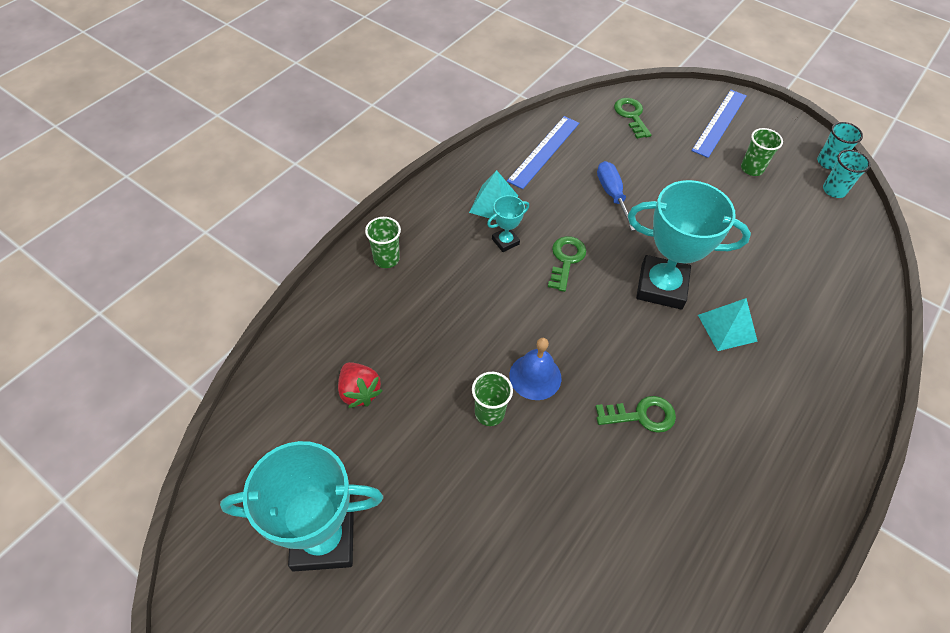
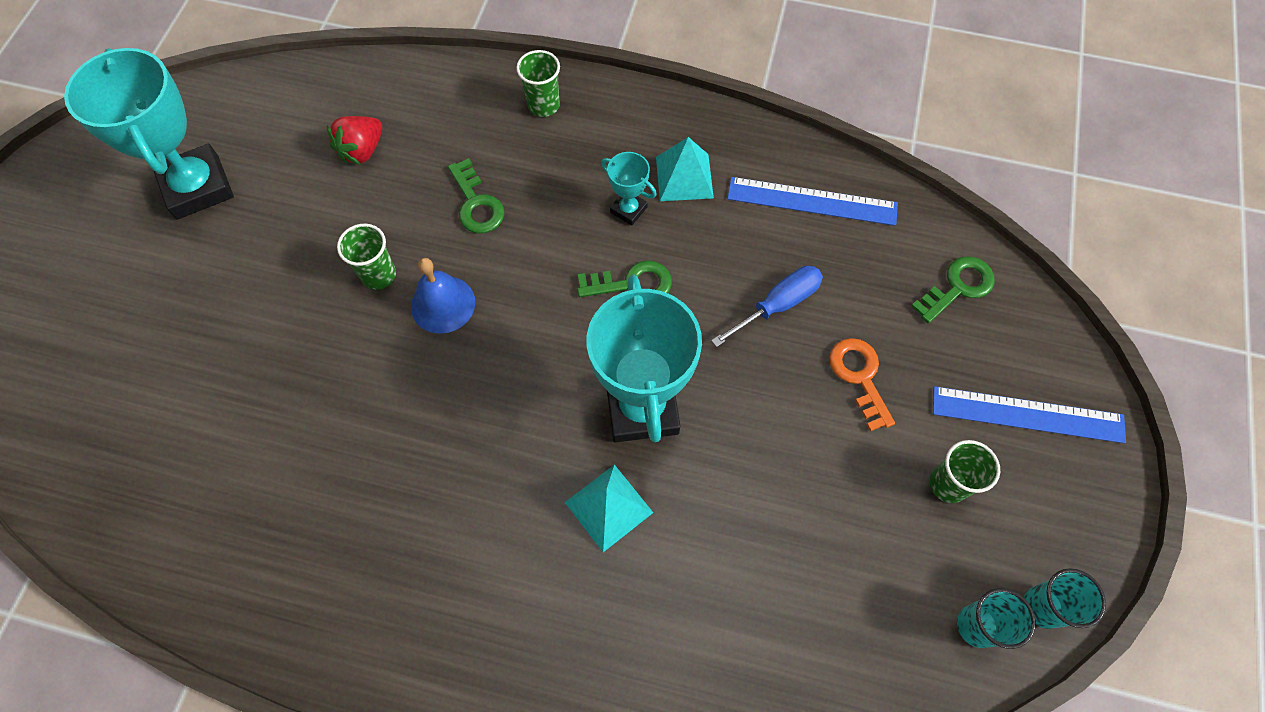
camera: 70 degrees right, 10 degrees up
(641, 415) = (431, 432): green key -> green key (476, 204)
(674, 178) = (859, 376): none -> orange key

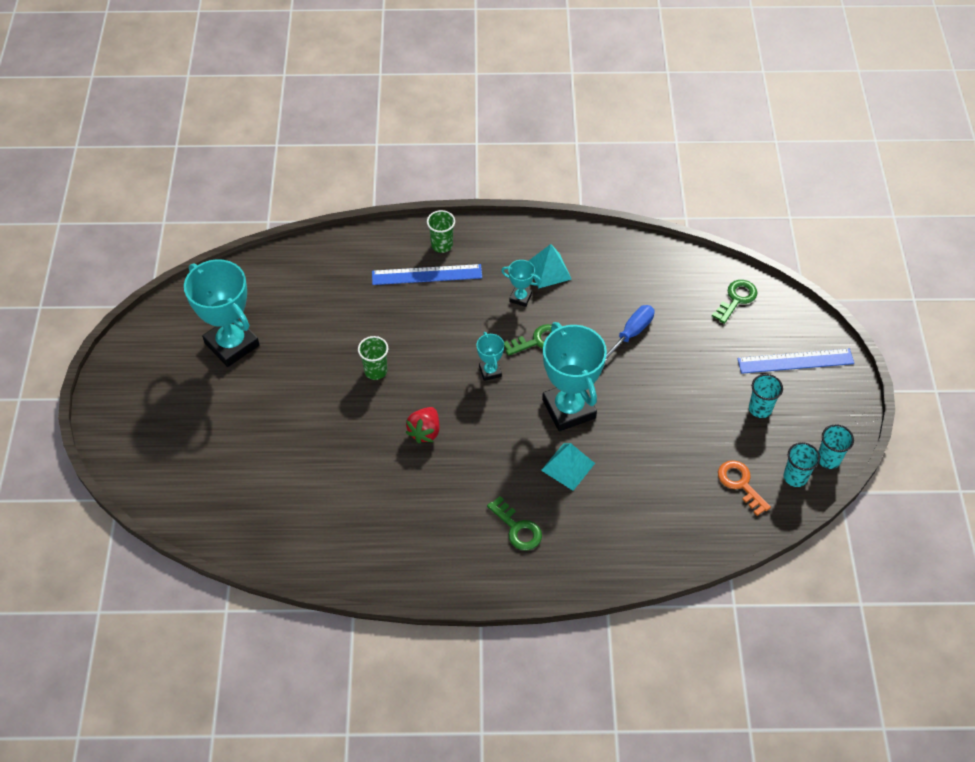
camera: 15 degrees left, 10 degrees down
(362, 151) = (333, 298): red strawberry -> red strawberry (425, 431)
(443, 304) = (424, 378): blue bell -> none
(476, 204) = (421, 315): green key -> green key (517, 528)
(544, 316) = (490, 371): none -> turquoise trophy
(812, 201) = (633, 268): blue ruler -> blue ruler (427, 275)
(859, 376) = (692, 362): orange key -> orange key (740, 484)
(948, 484) = (760, 408): green cup -> turquoise cup

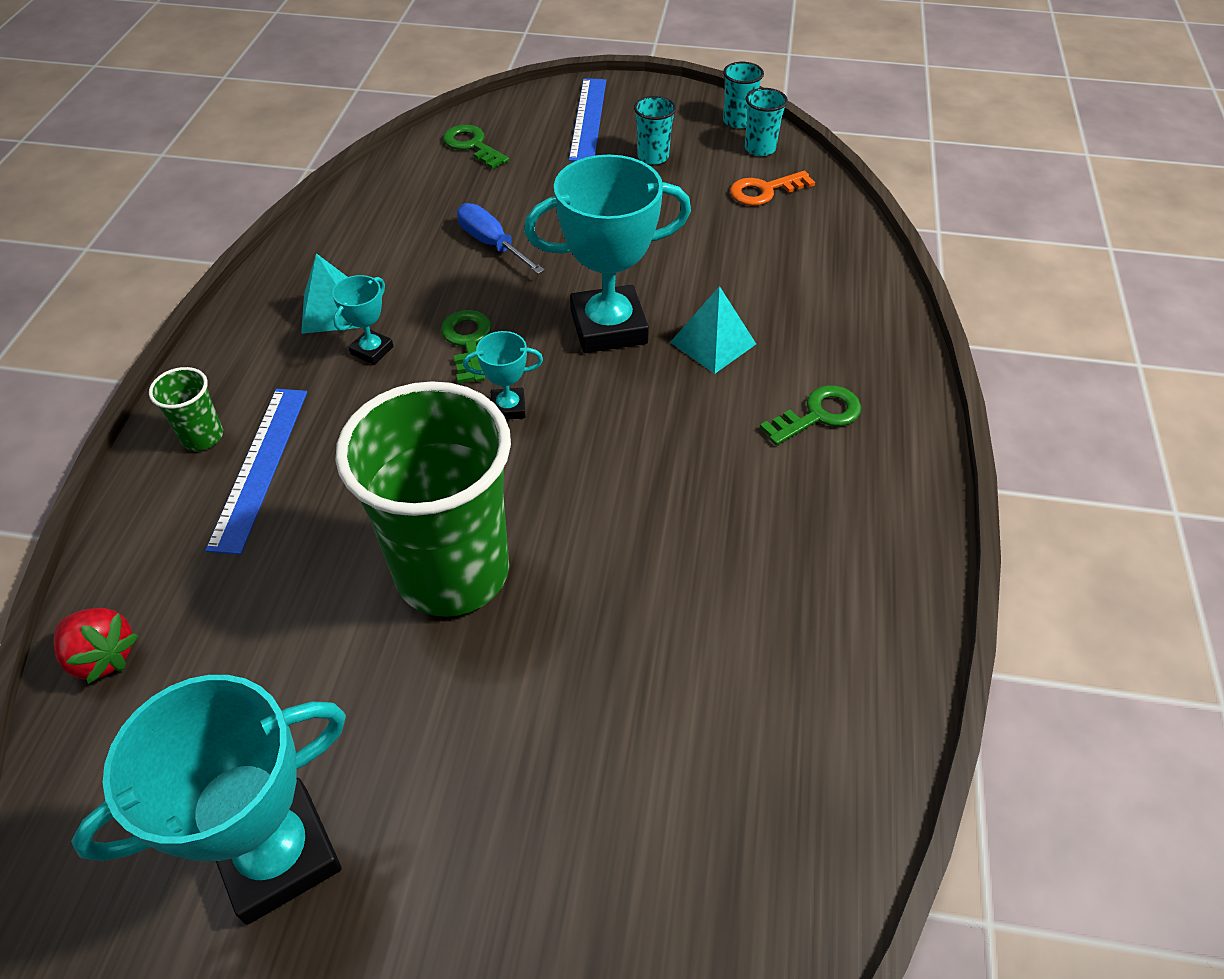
camera: 80 degrees left, 5 degrees down
(375, 371) = (452, 571): green cup -> green cup, size x2.46
(425, 431) = (610, 511): red strawberry -> red strawberry (103, 656)

